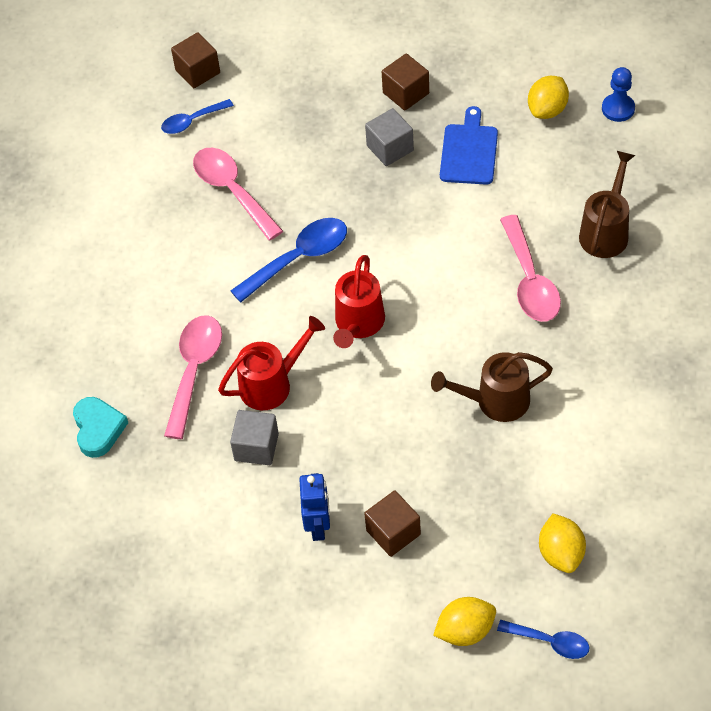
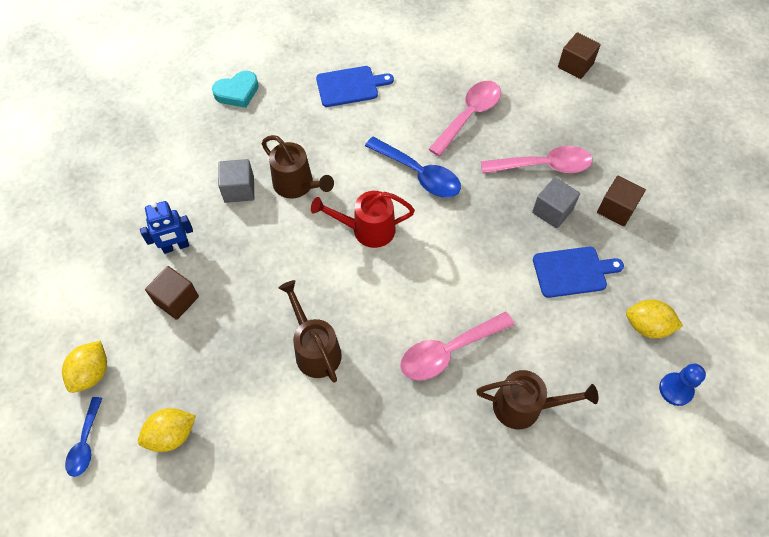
camera: 70 degrees right, 5 degrees up
(139, 302) = (350, 86): none -> blue cutting board
(192, 121) = (526, 74): blue spoon -> none
(194, 370) = (298, 134): pink spoon -> pink spoon (543, 166)
(272, 383) = (297, 185): red watering can -> brown watering can
(465, 631) = (92, 373): yellow lemon -> yellow lemon turned 60 degrees clockwise

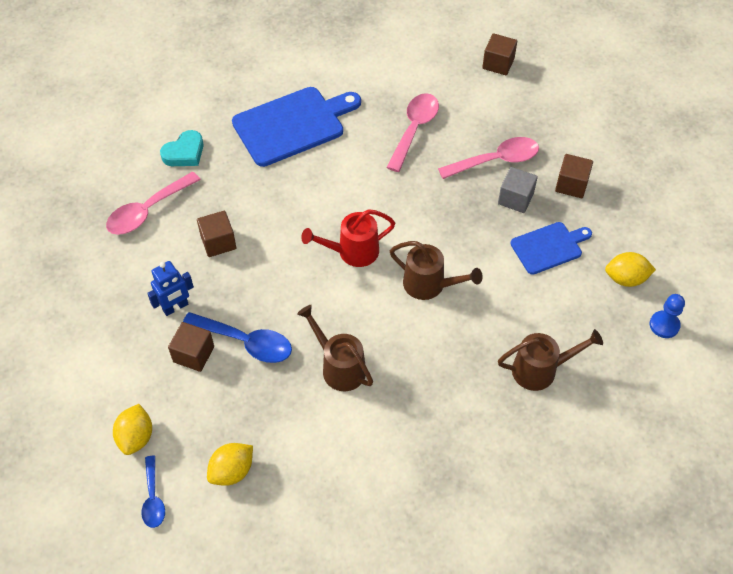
camera: 15 degrees left, 5 degrees down
(239, 189) = (218, 242): grey cube -> brown cube
(297, 185) = (273, 226): brown watering can -> brown watering can (430, 285)
(350, 86) = (293, 125): blue cutting board -> blue cutting board, size x1.72
(419, 174) = (384, 192): blue spoon -> blue spoon (246, 342)
(448, 351) = (460, 340): pink spoon -> pink spoon (148, 211)

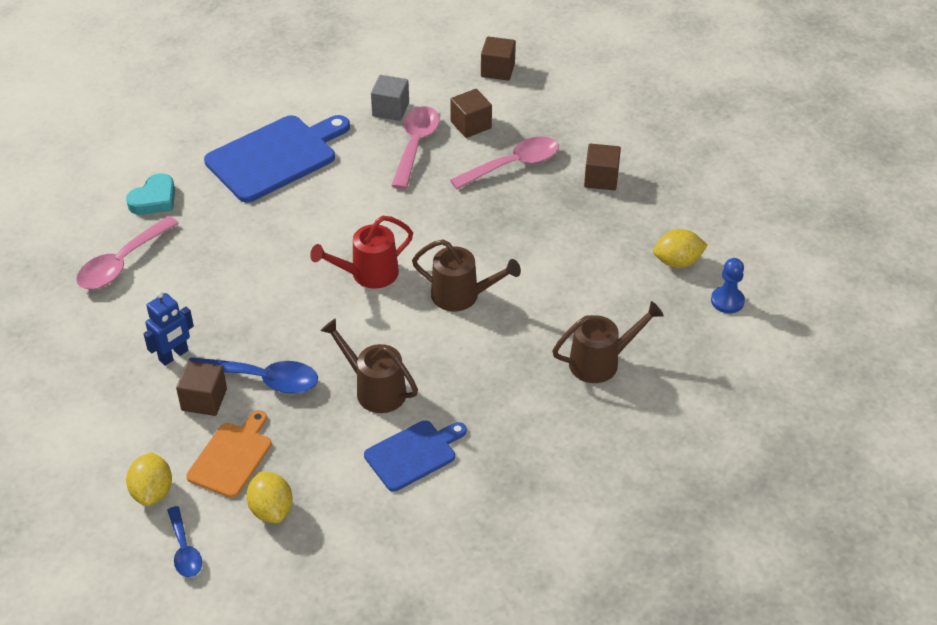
camera: 10 degrees left, 10 degrees down
(207, 414) = (232, 457): none -> orange cutting board
(218, 242) = (211, 284): brown cube -> brown cube (471, 125)
(232, 471) = (271, 510): yellow lemon -> yellow lemon turned 60 degrees counterclockwise
(515, 199) = (542, 199): grey cube -> grey cube (390, 109)
(549, 247) = (588, 242): blue cutting board -> blue cutting board (413, 454)

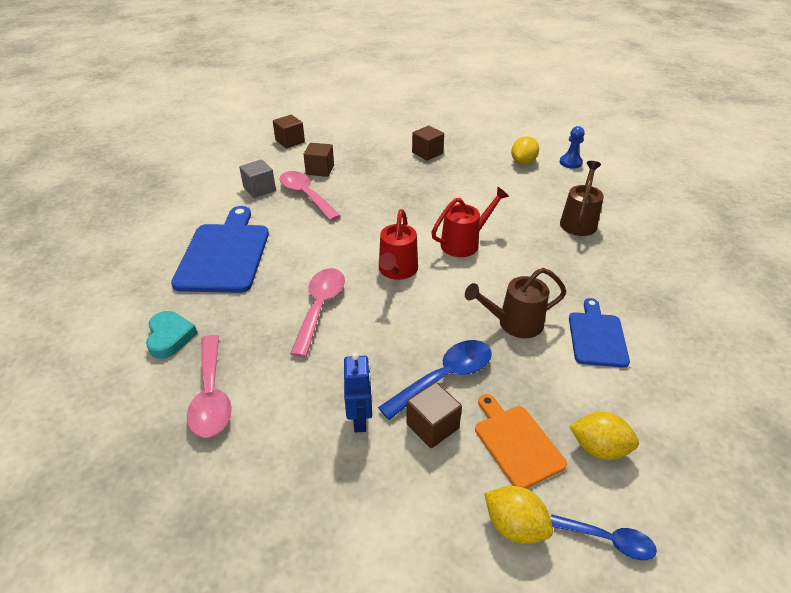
camera: 50 degrees left, 5 degrees down
(462, 296) = (465, 243): brown watering can -> red watering can
(513, 165) = (375, 173): pink spoon -> pink spoon (320, 307)

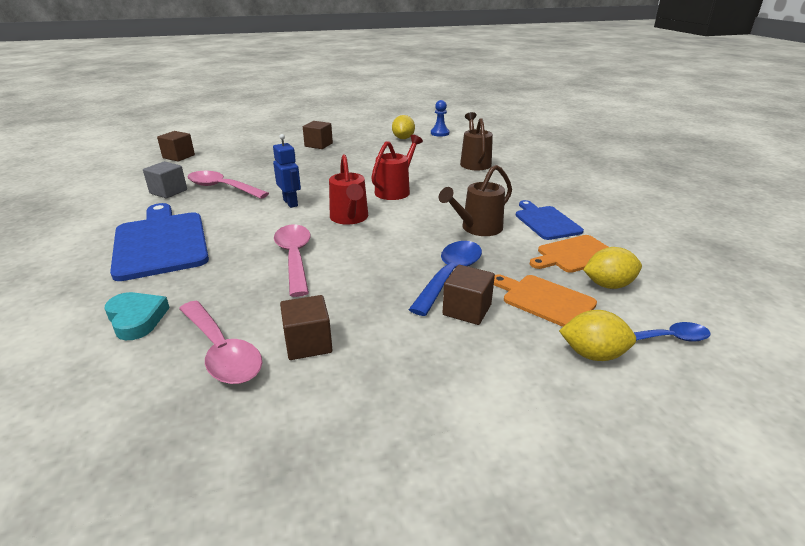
camera: 25 degrees left, 10 degrees down
(320, 170) = (224, 169): brown cube -> brown cube (308, 343)
(360, 419) = (397, 324): blue robot -> blue robot (291, 203)
(593, 394) = (574, 255): none -> orange cutting board

